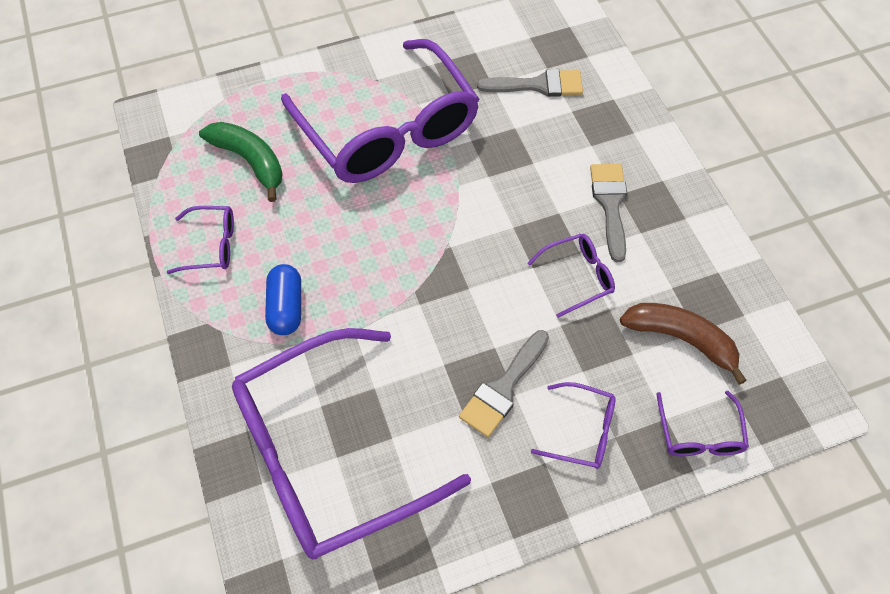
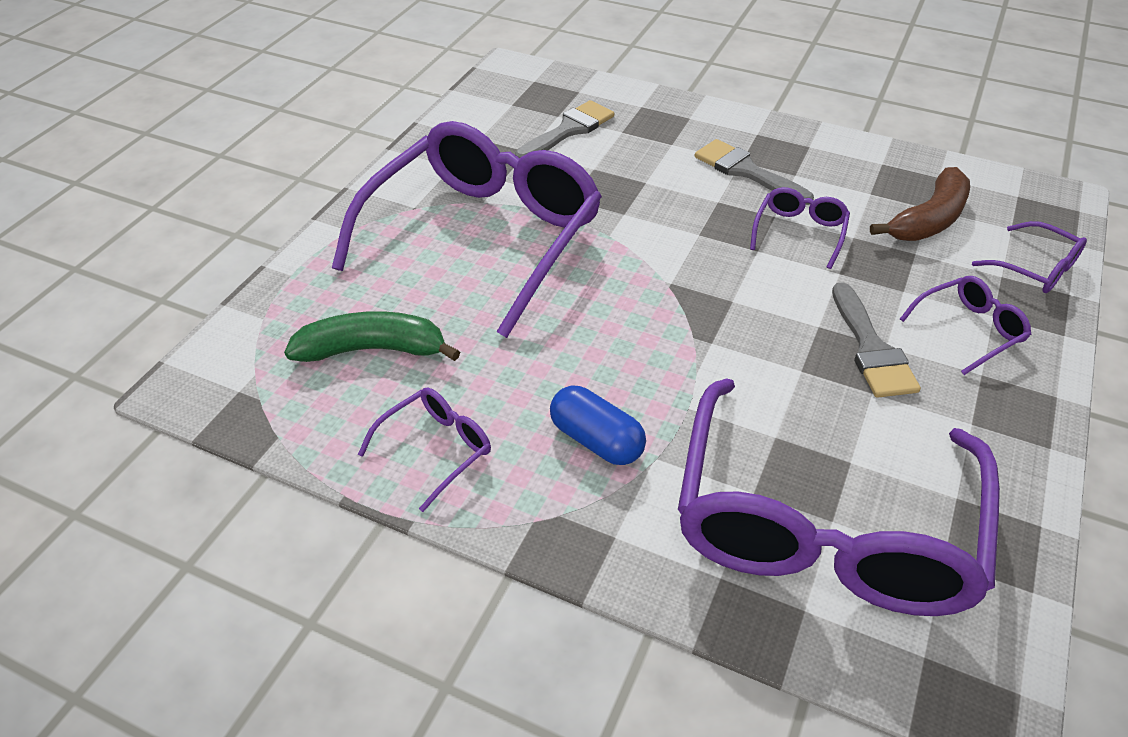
camera: 45 degrees left, 15 degrees down
(388, 130) = (483, 237): purple glasses -> purple glasses turned 75 degrees counterclockwise
(681, 339) = (928, 220): brown banana -> brown banana turned 150 degrees clockwise

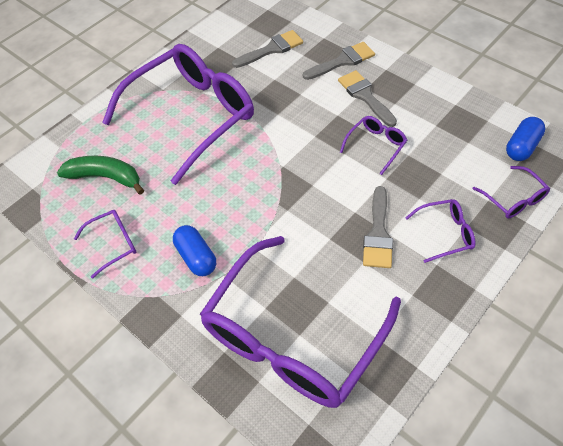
camera: 20 degrees right, 10 degrees up
(687, 132) = (342, 61): none -> grey brush
(928, 220) = (463, 151): brown banana -> none
(1005, 202) = (522, 147): none -> blue capsule

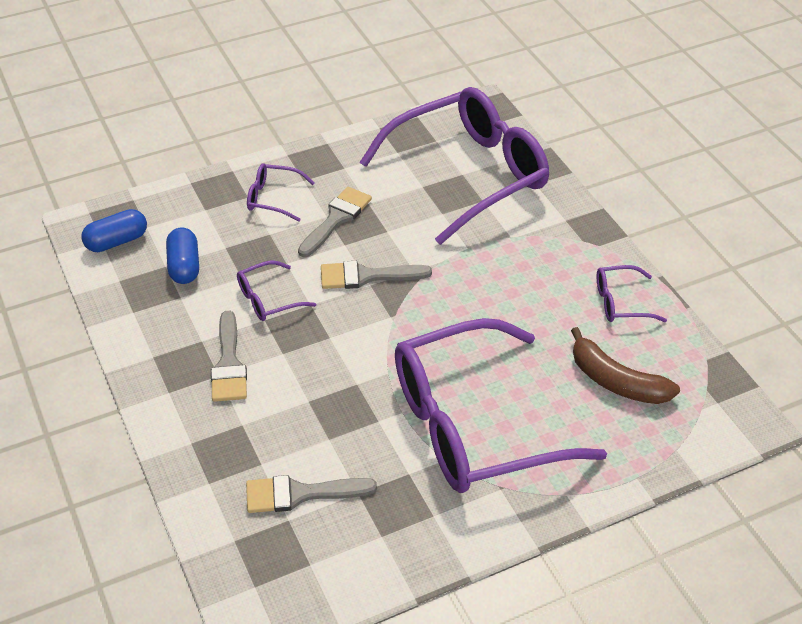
camera: 160 degrees left, 10 degrees down
(106, 177) = (616, 381): green banana -> brown banana
(196, 257) = (532, 260): blue capsule -> blue capsule (184, 266)
(342, 61) = (214, 429): grey brush -> grey brush (366, 276)
(513, 199) = (180, 202): purple glasses -> none

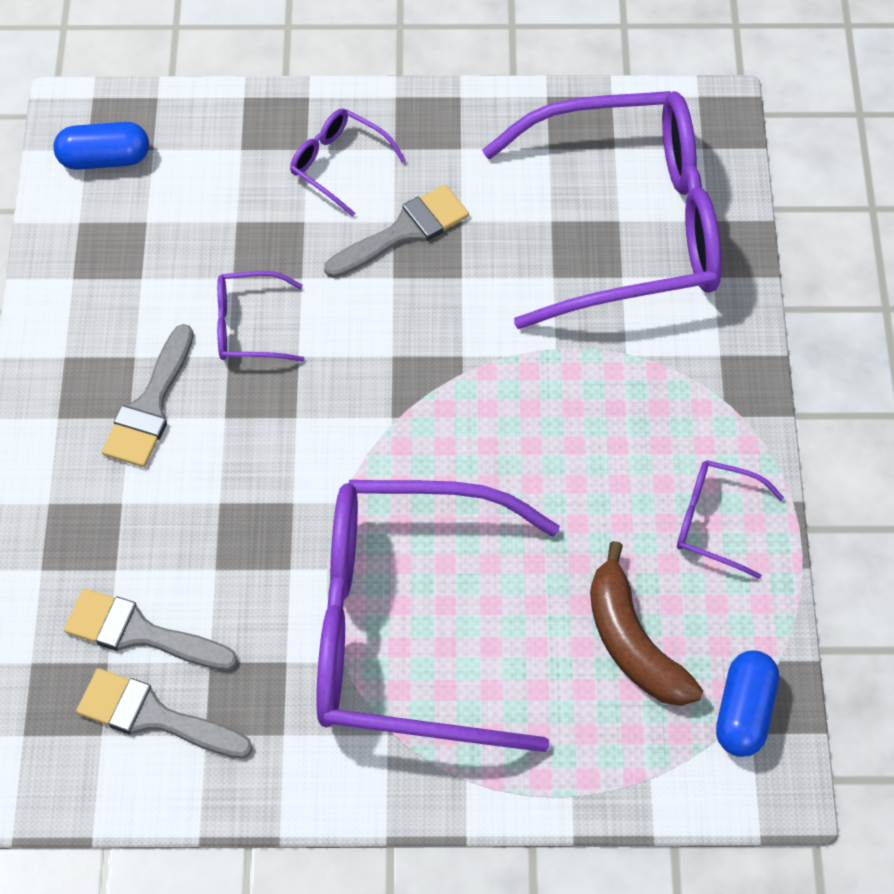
camera: 25 degrees right, 15 degrees up
(184, 266) = (169, 232): blue capsule -> blue capsule (744, 712)
(366, 276) = (394, 340): grey brush -> grey brush (153, 716)

